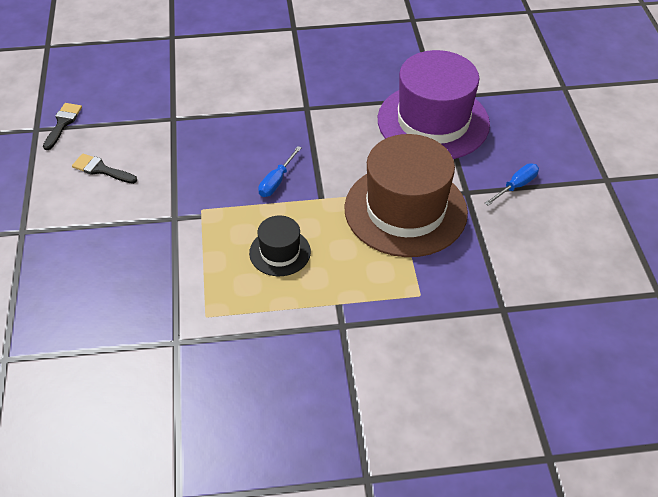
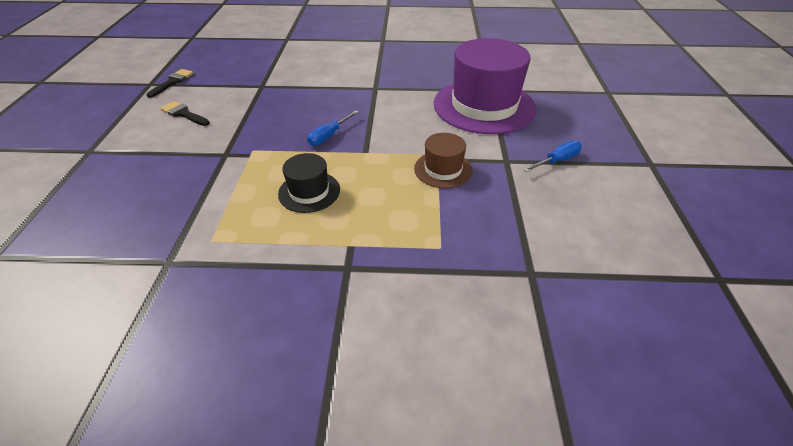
camera: 10 degrees right, 5 degrees down
(405, 210) = (443, 169): brown hat -> brown hat, size x0.48

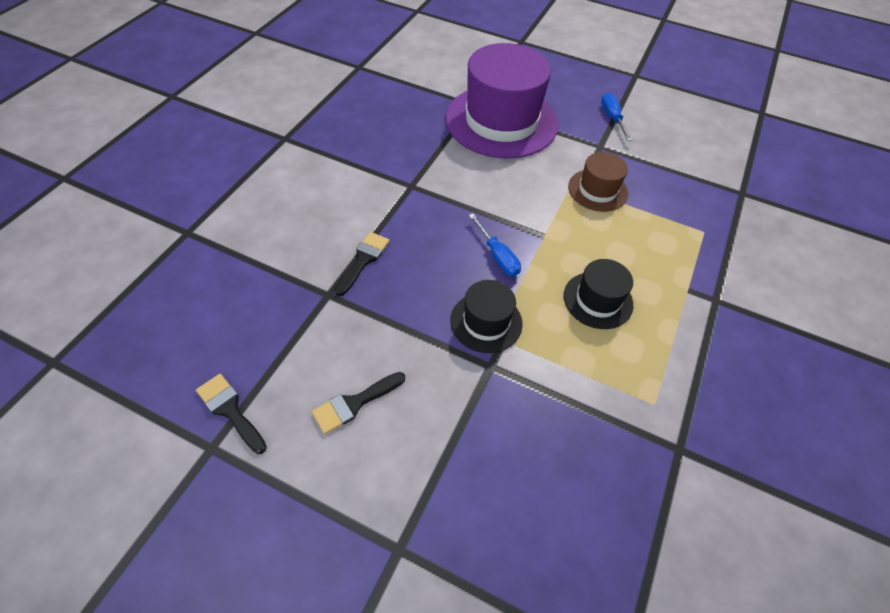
camera: 70 degrees left, 10 degrees up
(263, 144) = (486, 322): none -> black hat
(295, 89) = (363, 260): none -> black brush

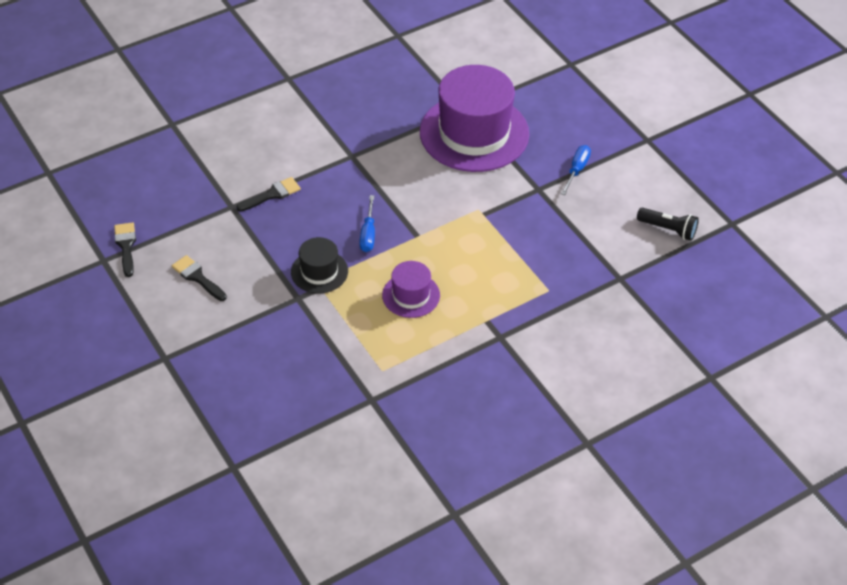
camera: 35 degrees right, 5 degrees down
(354, 404) = (197, 277): black brush -> black brush turned 45 degrees clockwise
(597, 190) = (496, 222): brown hat -> none
(598, 300) = (411, 295): black hat -> purple hat
(728, 136) = (668, 229): none -> black flashlight

